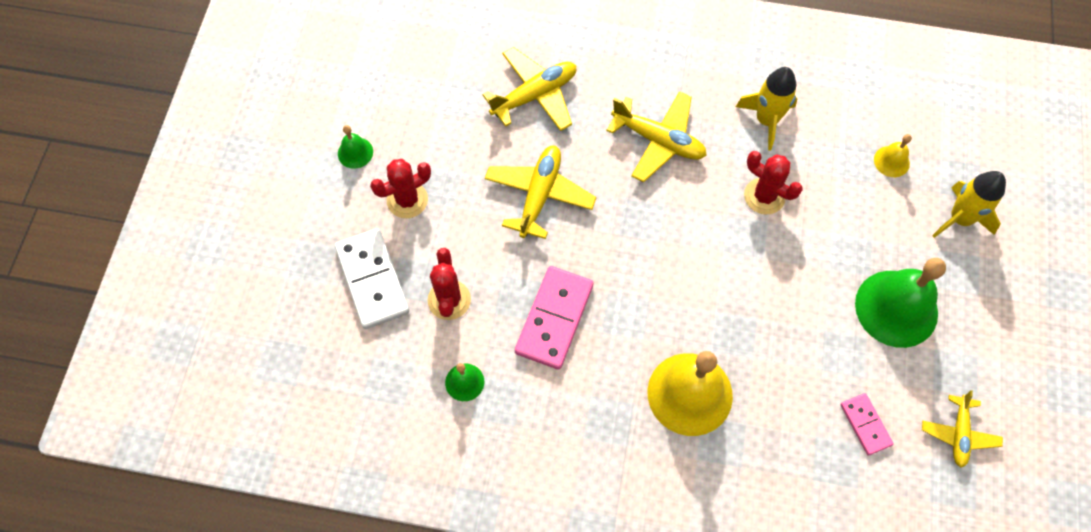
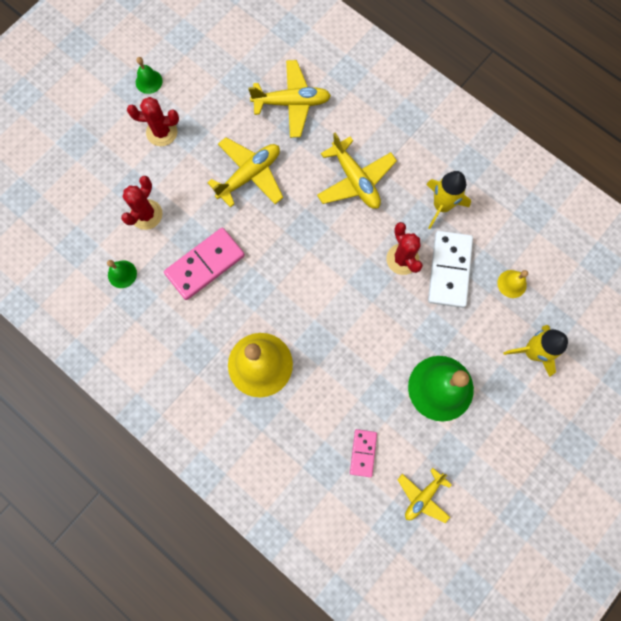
camera: 30 degrees right, 10 degrees up
(372, 280) = (107, 174): white domino -> white domino (449, 270)

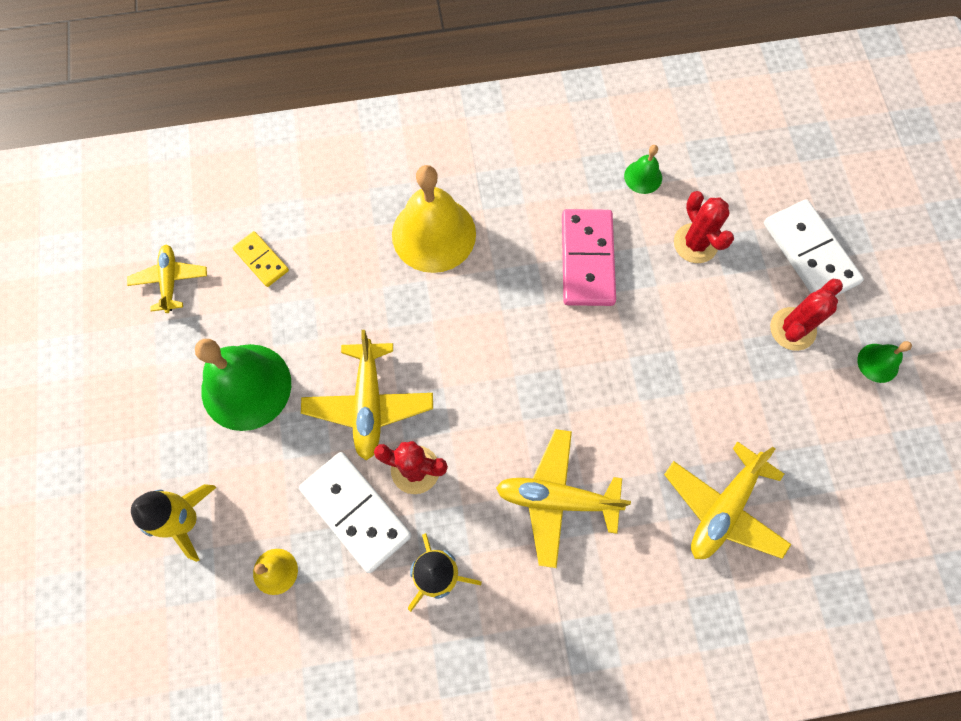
camera: 130 degrees right, 5 degrees down
(105, 152) = (809, 253): none -> white domino
(249, 175) = (660, 383): yellow plane -> yellow plane (369, 404)
(363, 453) = (261, 260): pink domino -> yellow domino

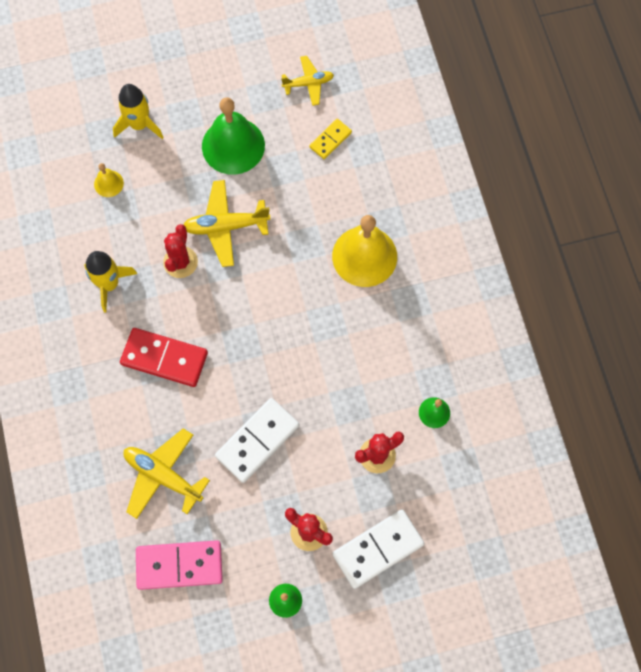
camera: 85 degrees right, 0 degrees up
(355, 512) = (149, 227): white domino -> white domino (257, 441)
(556, 499) = (164, 358): yellow plane -> red domino
(587, 259) = (354, 371): pink domino -> pink domino (179, 565)

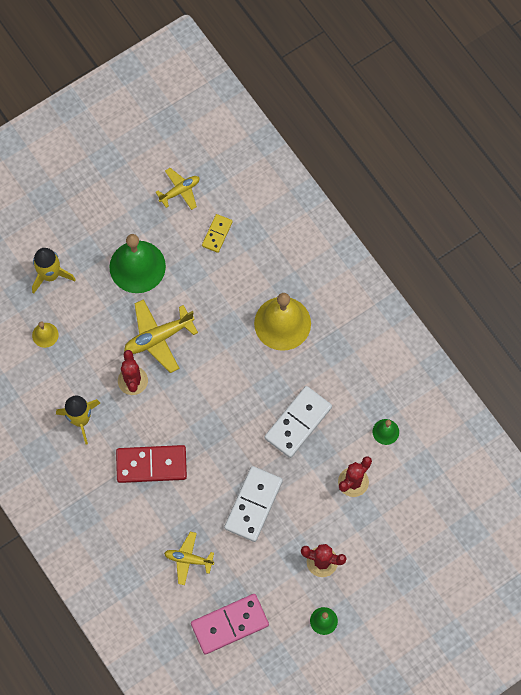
camera: 20 degrees left, 0 degrees up
(163, 476) = (188, 559): yellow plane -> yellow plane, size x0.63
(378, 549) = (381, 555): white domino -> white domino (298, 422)

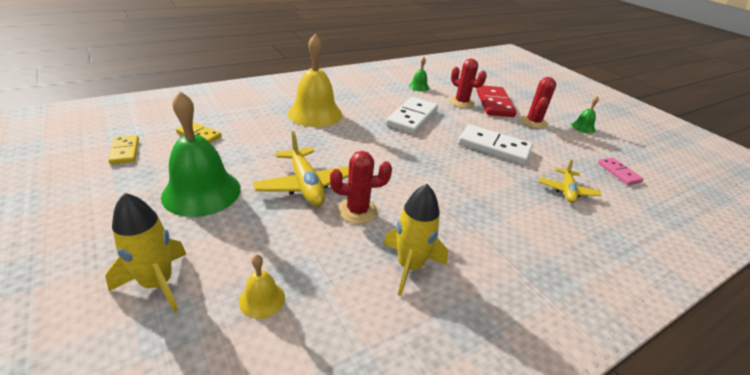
camera: 90 degrees left, 35 degrees down
(151, 464) = (466, 206): red domino -> red domino (494, 103)
(180, 191) = (125, 151): yellow plane -> yellow domino
(230, 624) = (618, 172): pink domino -> pink domino, size x0.56
(298, 422) = (412, 118): white domino -> white domino turned 75 degrees clockwise

